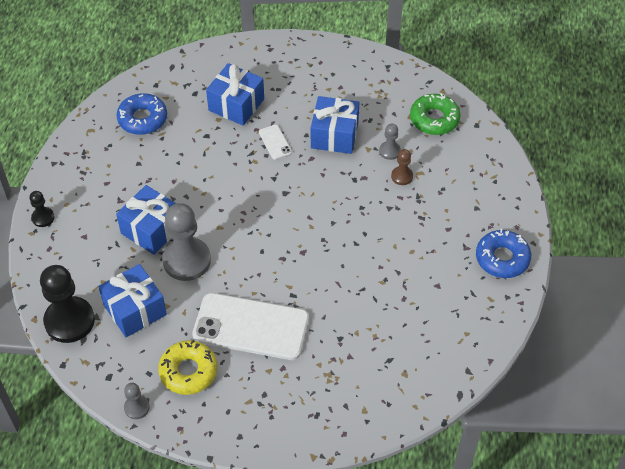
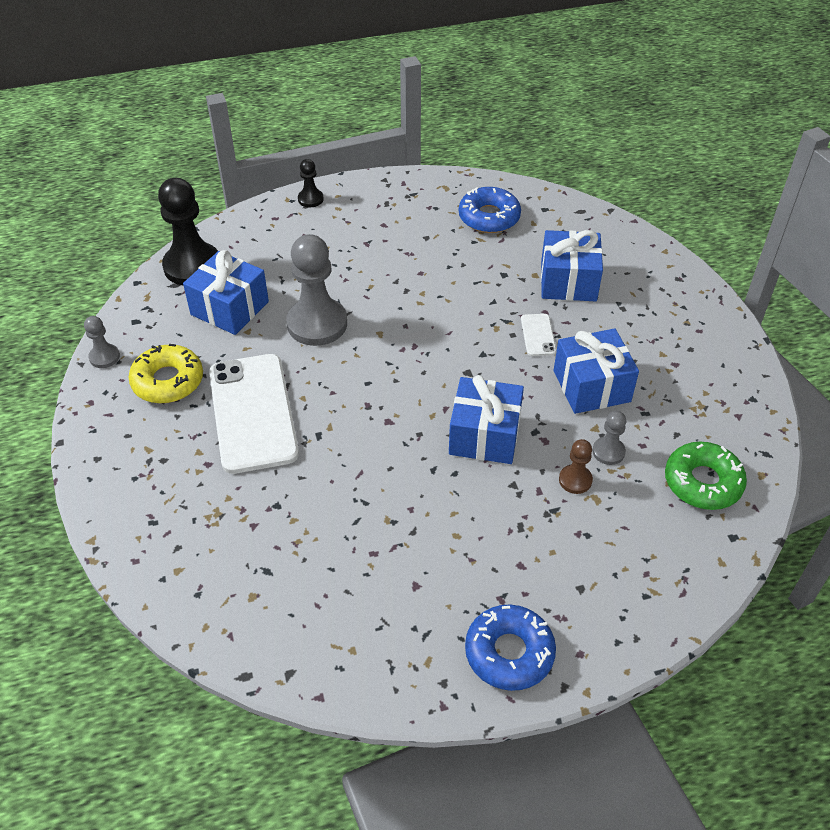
camera: 65 degrees right, 5 degrees down
(152, 229) = (343, 281): blue gift -> blue gift (484, 435)
(275, 142) = (538, 335): white phone -> white phone turned 45 degrees counterclockwise

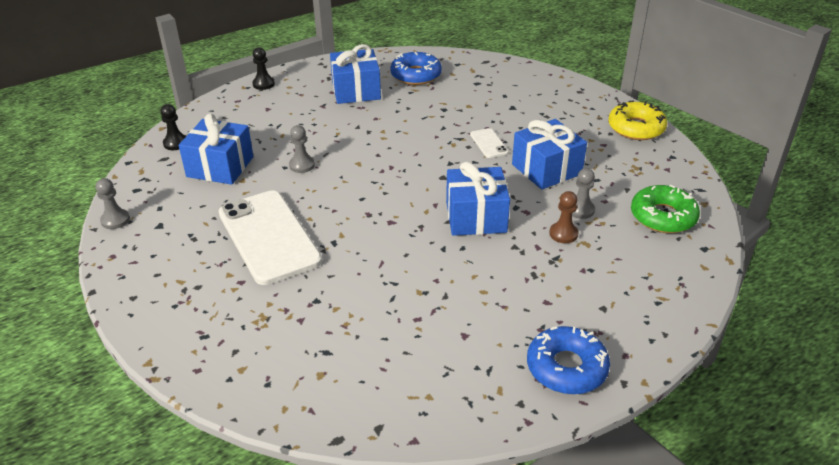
camera: 15 degrees left, 10 degrees down
(168, 381) = (182, 227): yellow donut -> yellow donut (636, 128)
(192, 266) = (176, 143): black pawn -> black pawn, size x0.48
(317, 324) = (302, 165): grey pawn -> grey pawn, size x0.48
(568, 281) = (496, 106): blue gift -> blue gift (356, 91)

